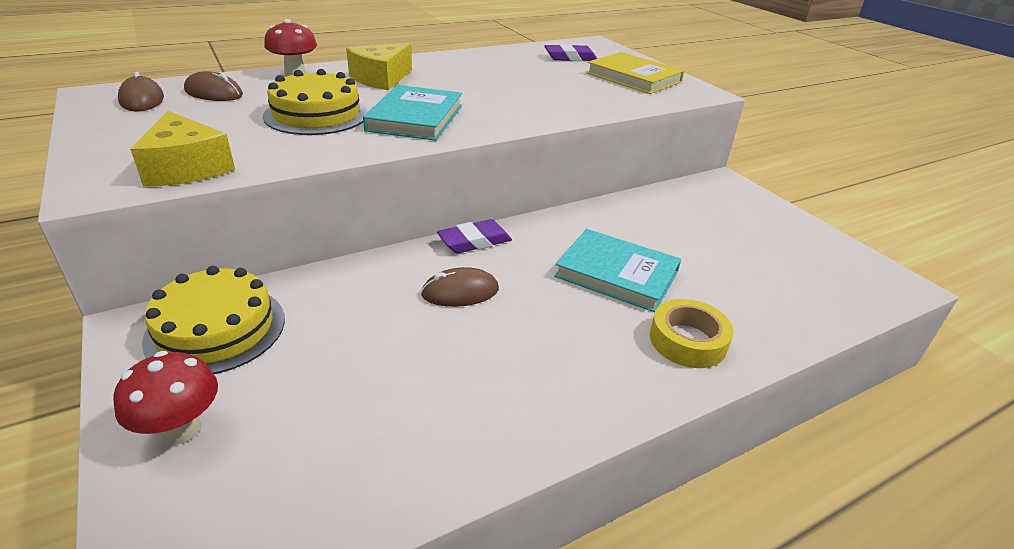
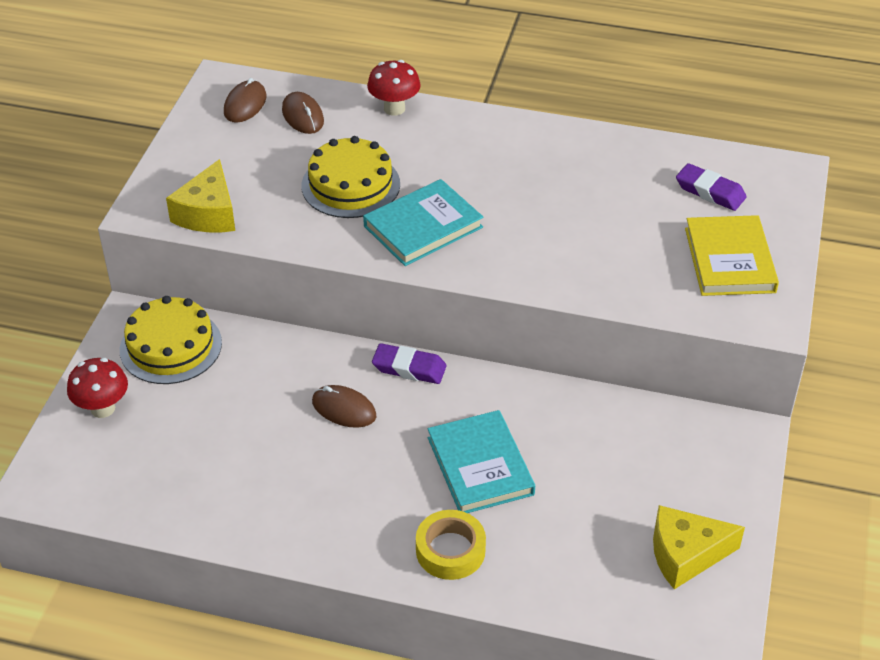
camera: 45 degrees right, 10 degrees up
(381, 79) = (460, 150): yellow cheese -> yellow cheese (685, 554)

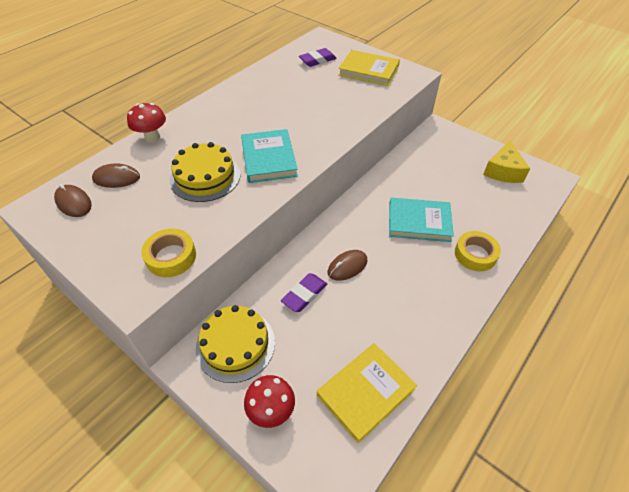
camera: 65 degrees left, 5 degrees up
(160, 484) = (365, 392): none -> yellow book
(208, 213) = (171, 257): yellow cheese -> yellow tape
(409, 368) = (330, 226): purple eraser -> purple eraser (304, 294)

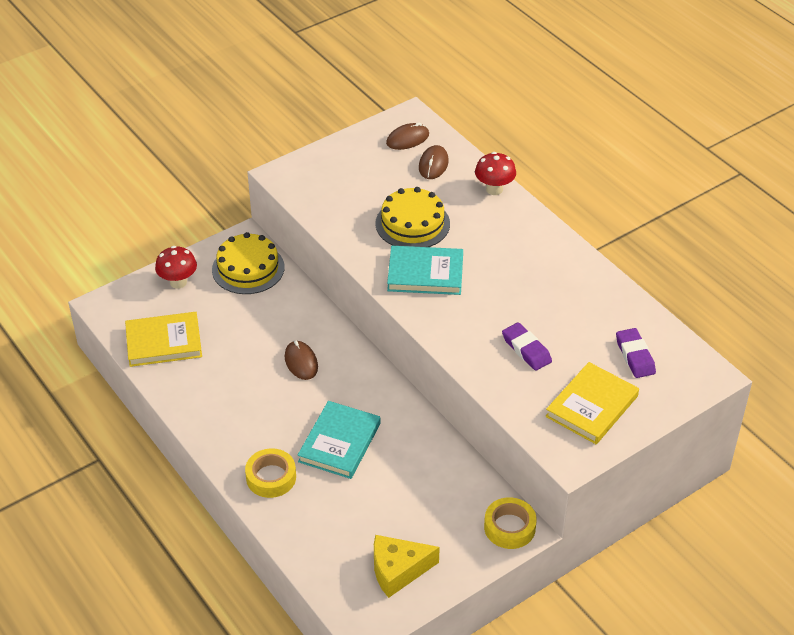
camera: 105 degrees right, 5 degrees down
(171, 257) = (313, 196): yellow tape -> yellow tape (509, 527)
(304, 294) = (280, 322): purple eraser -> purple eraser (526, 349)
(365, 392) = (164, 342): yellow book -> yellow book turned 75 degrees counterclockwise
(503, 171) = (398, 570): yellow cheese -> yellow cheese turned 45 degrees counterclockwise

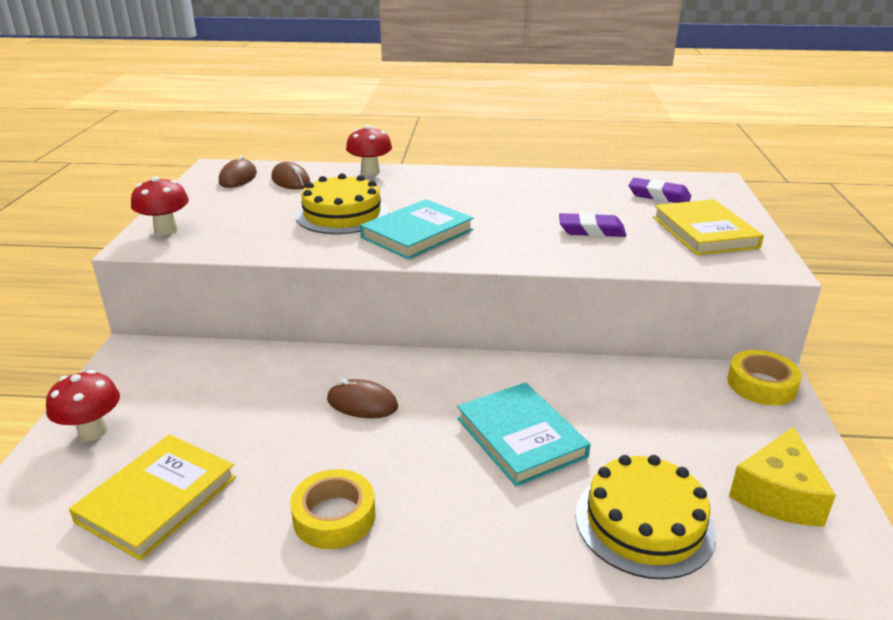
camera: 50 degrees left, 15 degrees down
(248, 268) = (172, 370): yellow cake -> yellow cake (644, 523)
(271, 477) = (517, 525): yellow tape -> yellow tape (334, 516)
(306, 170) = (166, 230): none -> red mushroom

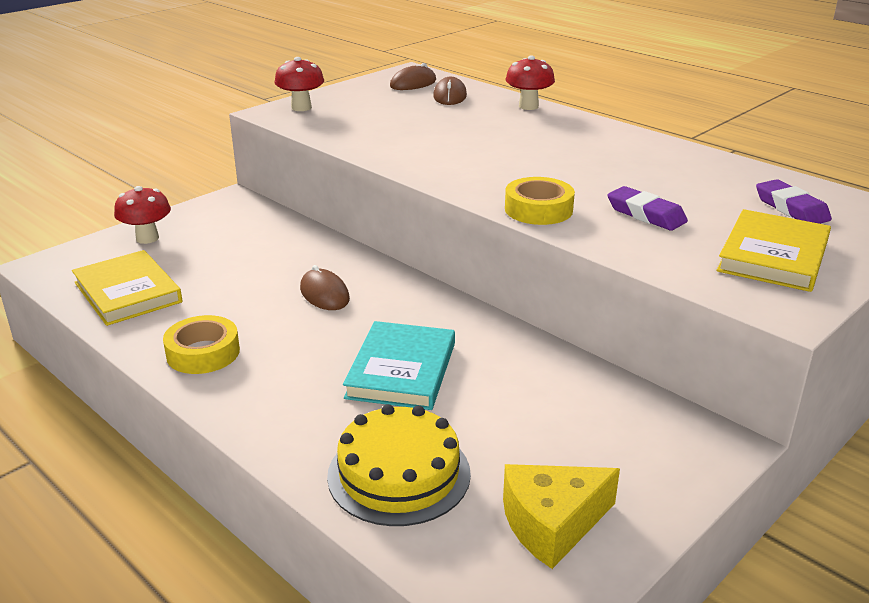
camera: 40 degrees right, 0 degrees up
(157, 499) = (127, 292): yellow book -> yellow book turned 75 degrees clockwise
(342, 214) = (444, 133): yellow cake -> none
(417, 234) = (477, 166): turquoise book -> none
(761, 385) = (701, 442): yellow tape -> yellow tape (538, 209)

